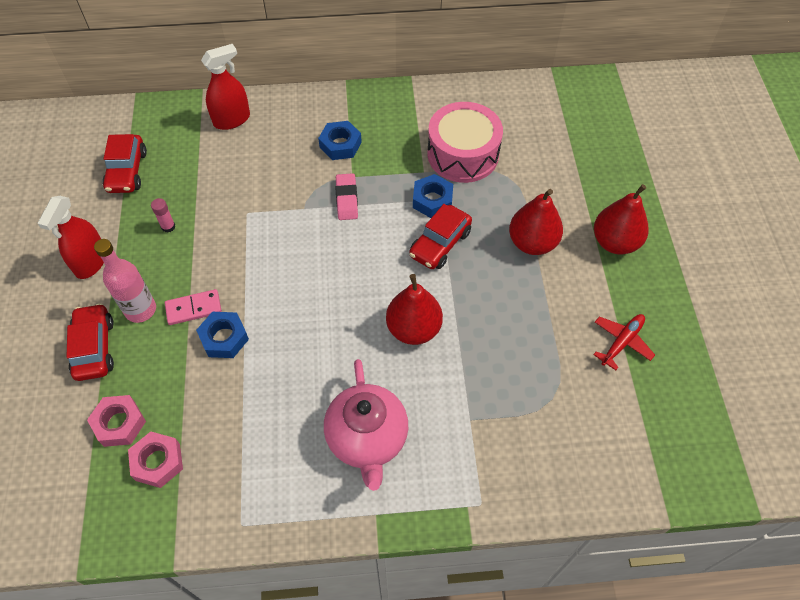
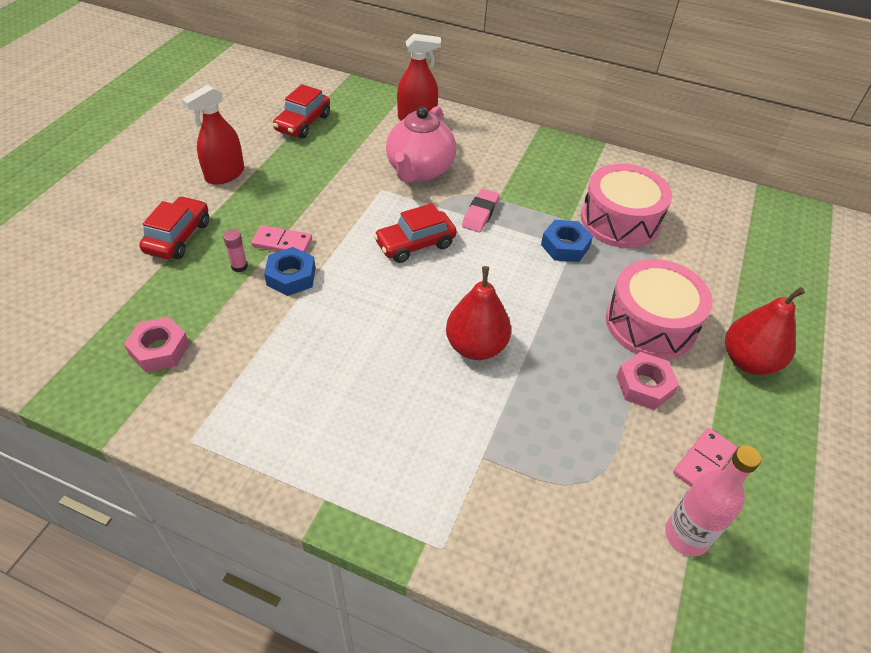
camera: 25 degrees right, 10 degrees down
(119, 423) = (152, 303): pink nut -> pink nut (644, 385)
(140, 310) = (237, 225): pink bottle -> pink bottle (686, 536)
(168, 227) = (306, 174): pink glue stick -> pink glue stick (239, 266)
(340, 145) = (502, 170): blue nut -> none
(367, 439) = (364, 424): pink teapot -> pink teapot (419, 170)
(440, 244) = (550, 285): red car -> red car (415, 244)
(532, 243) = (650, 323): red pear -> pink drum
(621, 342) = (704, 462): red plane -> pink domino

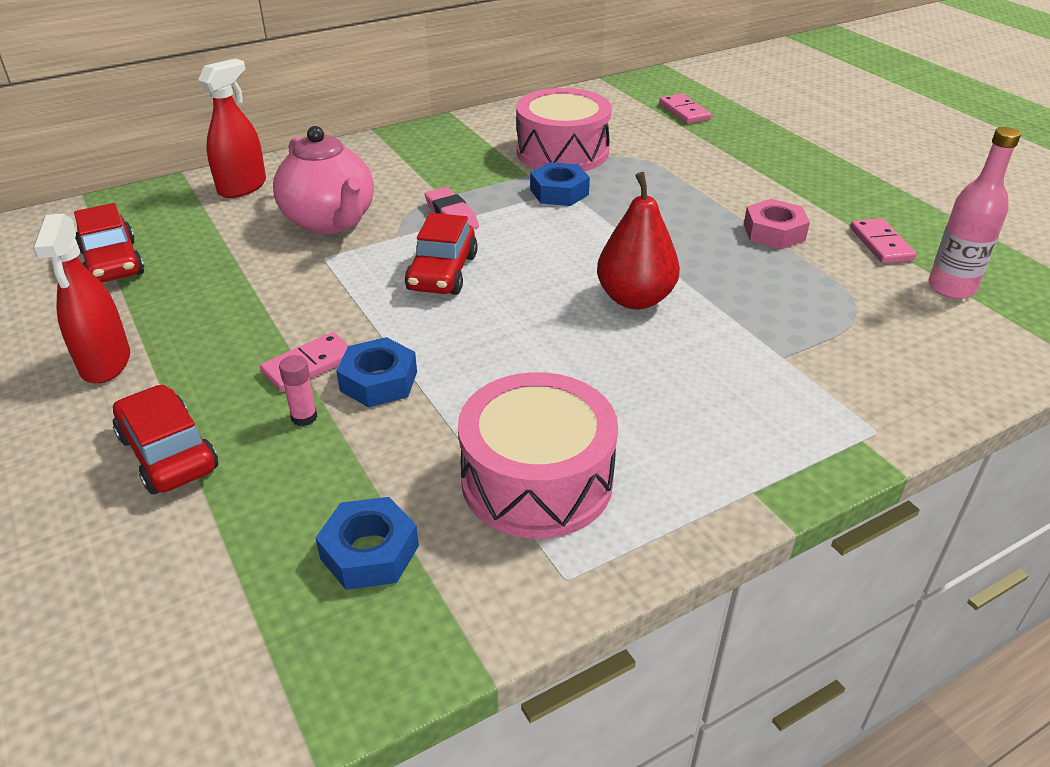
camera: 50 degrees left, 10 degrees down
(159, 349) = (369, 552): pink nut -> blue nut
(650, 323) = (705, 196): pink drum -> pink drum (537, 480)
(748, 361) = (792, 175): red pear -> none
(767, 253) = (684, 111): none -> pink domino

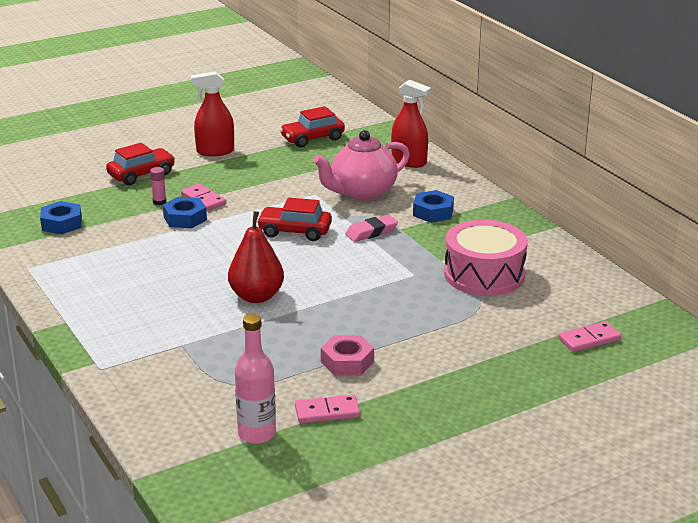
camera: 90 degrees right, 10 degrees down
(537, 480) = (94, 262): pink drum -> none
(559, 192) = (410, 272): blue nut -> blue nut (433, 212)

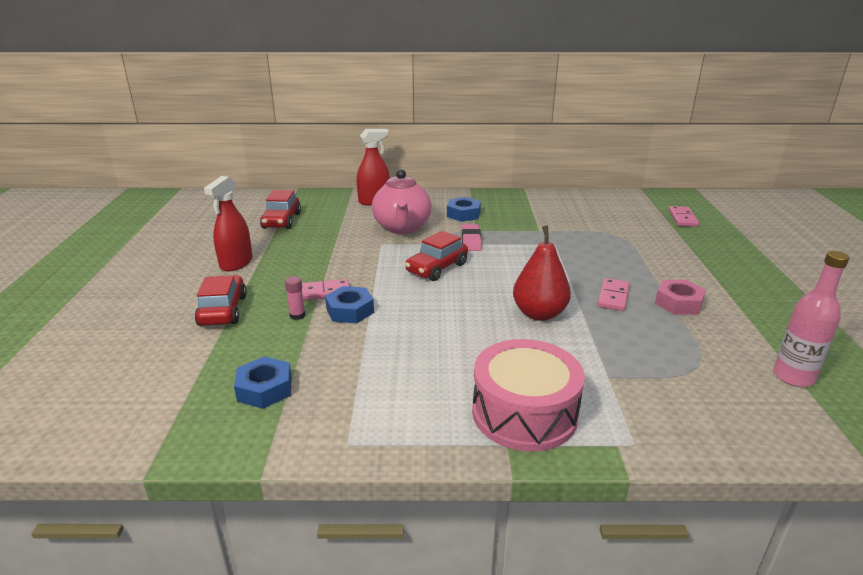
camera: 60 degrees left, 0 degrees up
(327, 412) = (760, 332): pink domino -> pink domino (613, 297)
(484, 275) = (573, 223): pink drum -> pink drum (524, 413)

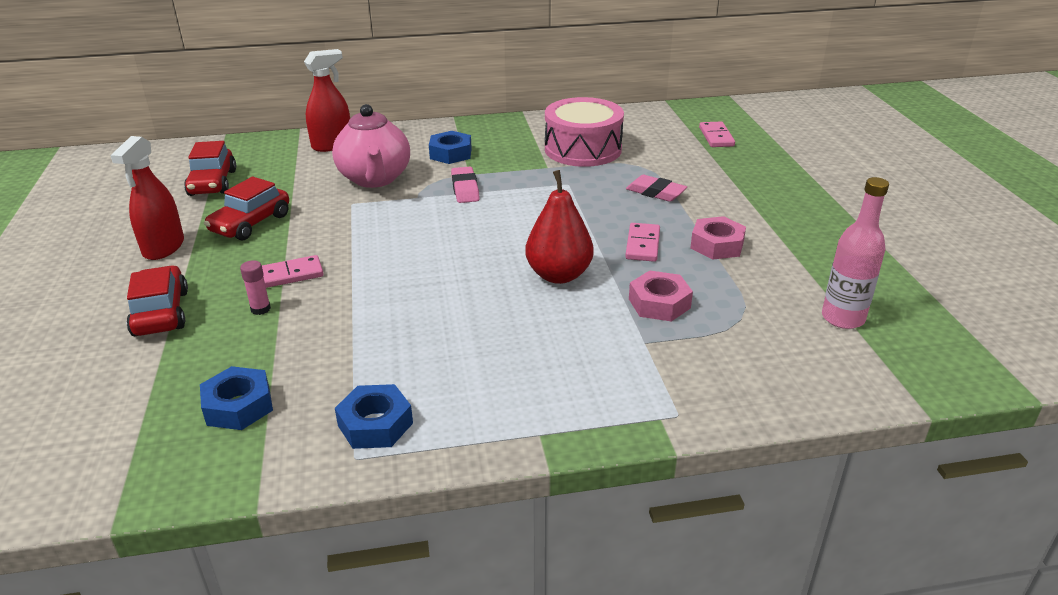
camera: 10 degrees left, 5 degrees up
(350, 311) = (327, 296): blue nut -> blue nut (375, 424)
(437, 268) = (427, 229): red car -> red car (251, 223)
(524, 413) = (554, 396): pink drum -> pink drum (583, 149)
(624, 346) = (659, 303): none -> pink nut
(627, 257) = (655, 192): none -> pink eraser

